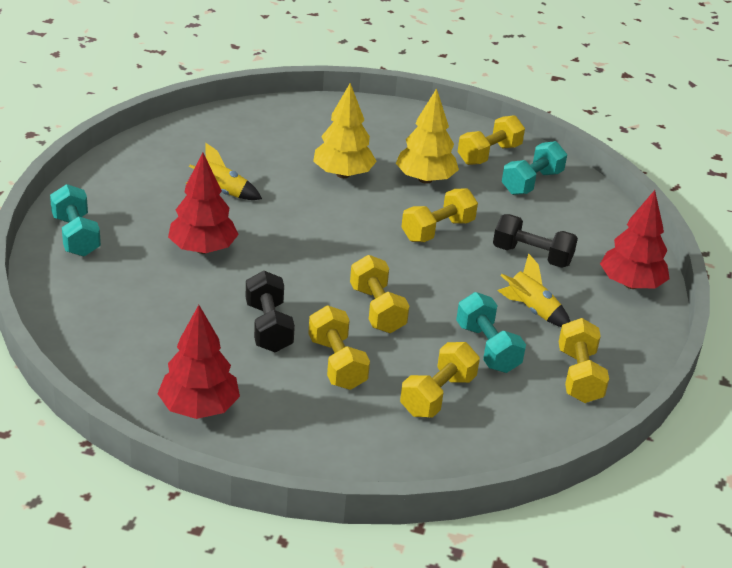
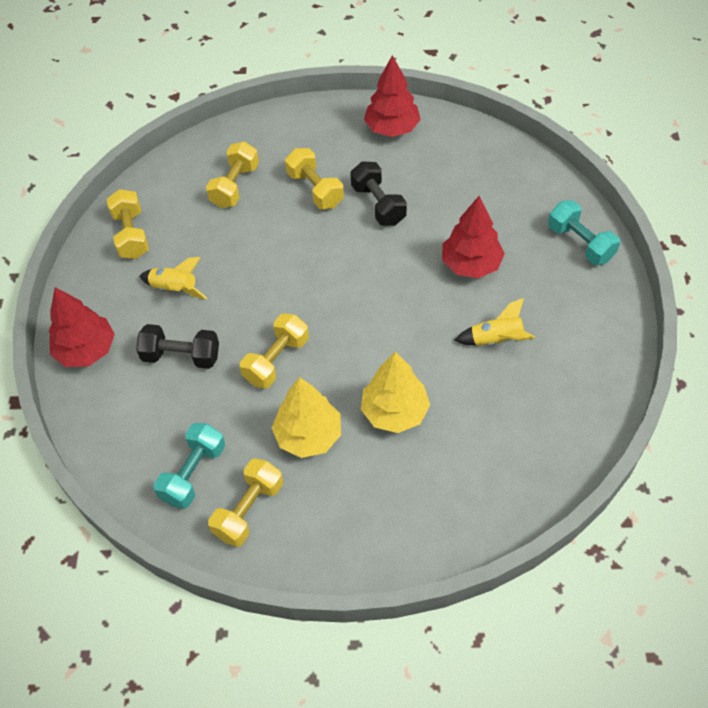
camera: 170 degrees right, 20 degrees up
(377, 309) = (302, 248): yellow dumbbell -> none
(487, 348) = (206, 238): turquoise dumbbell -> none

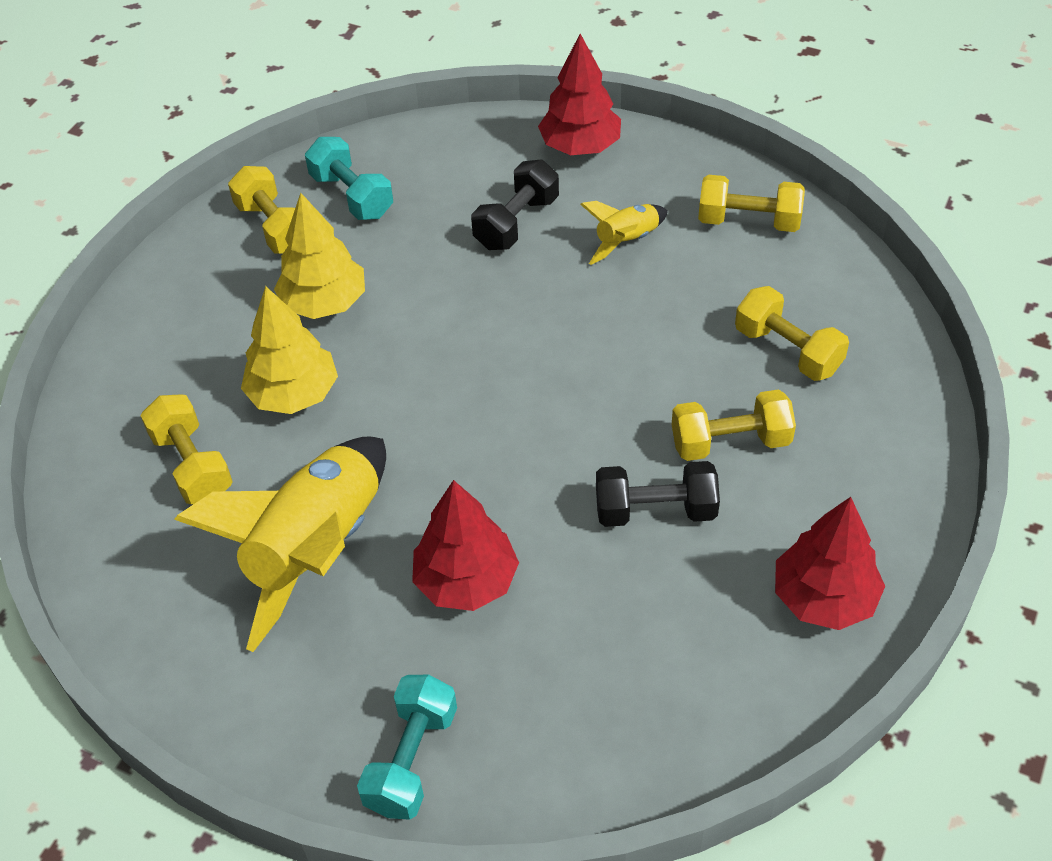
camera: 115 degrees right, 5 degrees down
(276, 360) = (450, 306): yellow dumbbell -> yellow dumbbell (192, 465)
(496, 340) = (317, 550): yellow rocket -> yellow rocket, size x2.12
(580, 243) = (412, 759): turquoise dumbbell -> turquoise dumbbell turned 60 degrees counterclockwise

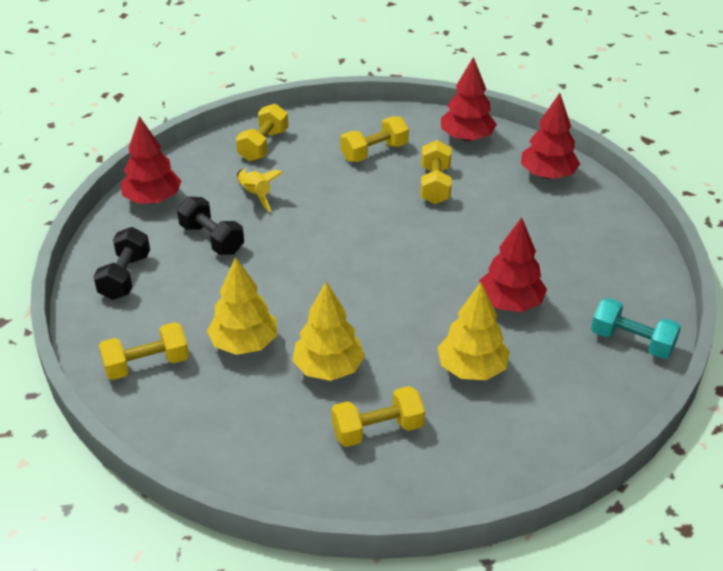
camera: 80 degrees left, 10 degrees down
(317, 550) = (472, 369): yellow rocket -> yellow tree
(352, 195) = (136, 317): turquoise dumbbell -> none
(655, 510) = (476, 221): black dumbbell -> black dumbbell (125, 276)
(885, 464) = (466, 138): none -> red tree

